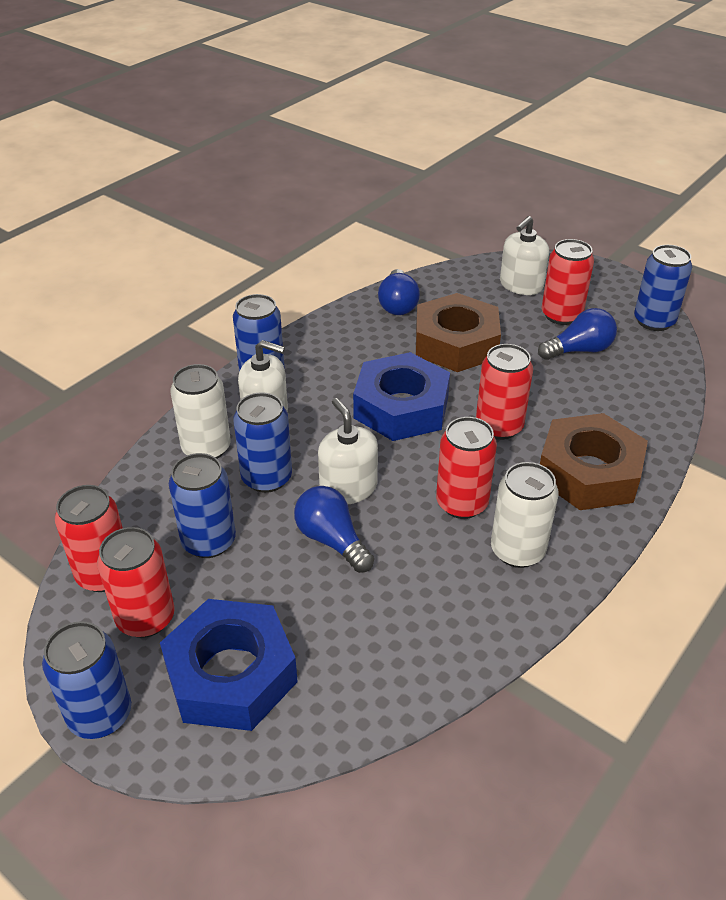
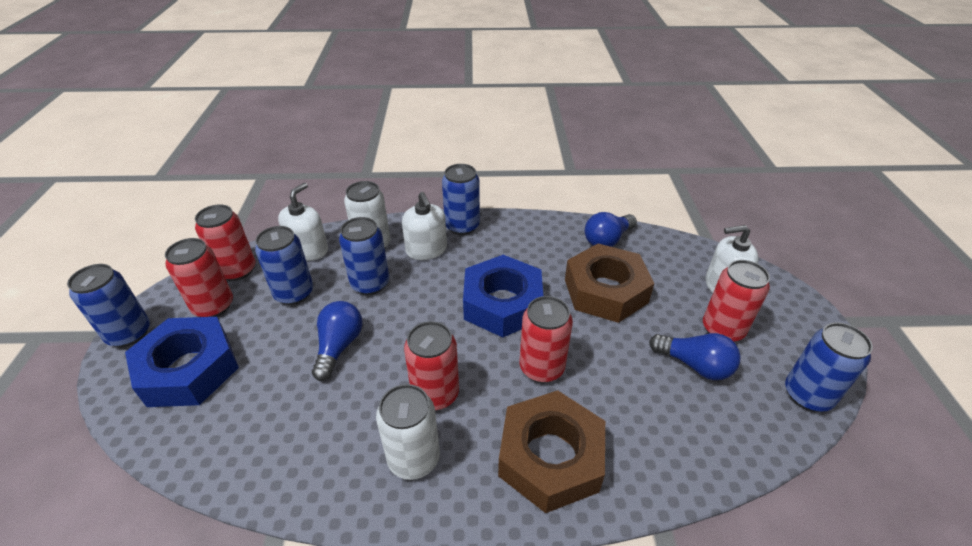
camera: 50 degrees right, 0 degrees up
(348, 488) = (395, 325): white soap dispenser -> white soap dispenser (308, 250)

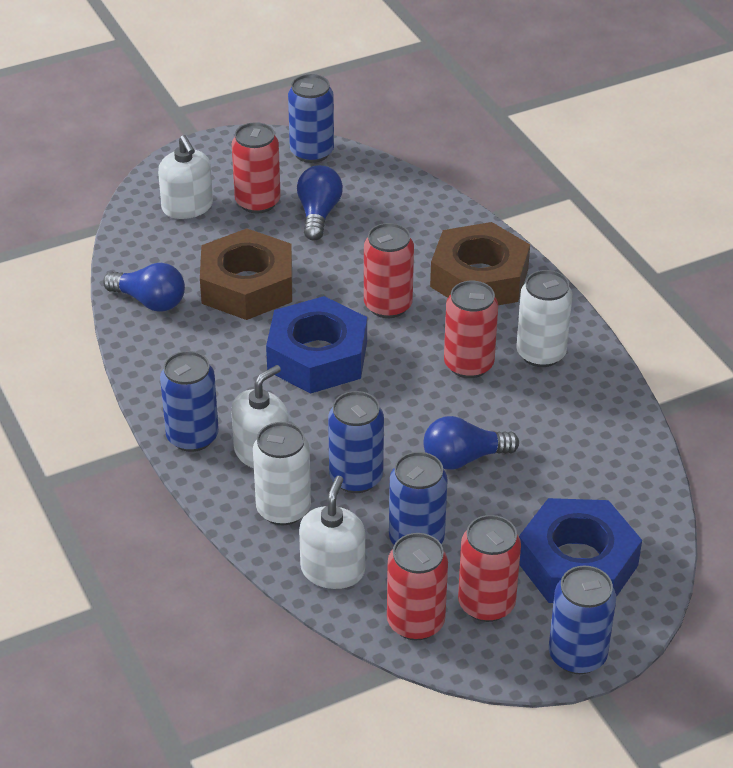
camera: 115 degrees left, 0 degrees up
(308, 250) = (332, 570): white soap dispenser -> white soap dispenser turned 105 degrees clockwise

